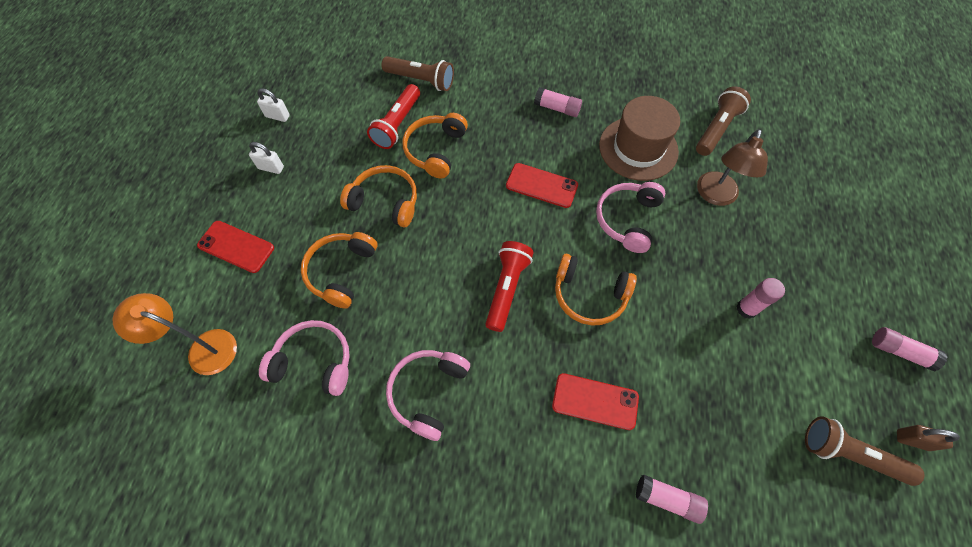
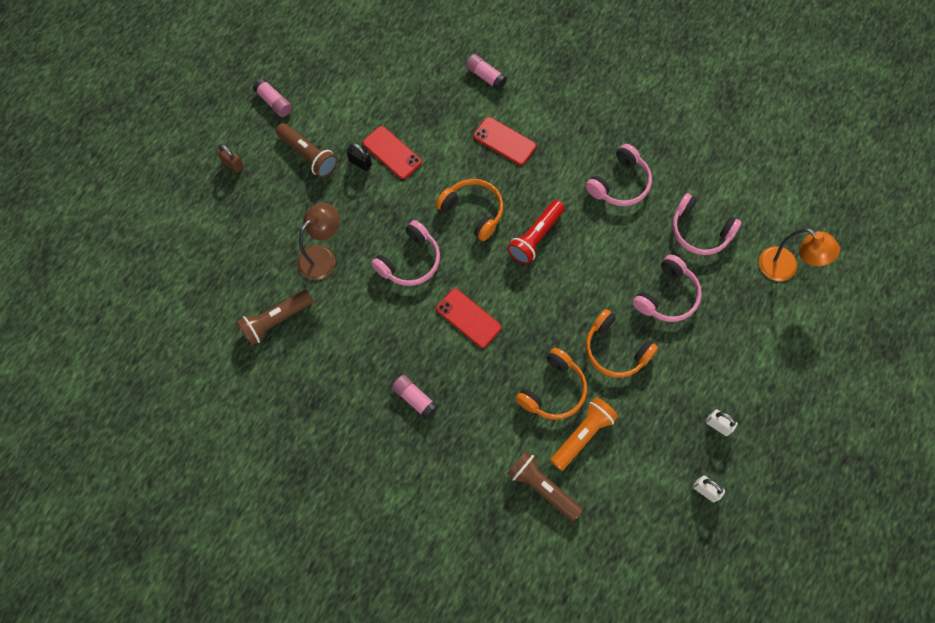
camera: 160 degrees left, 5 degrees up
(236, 246) = (756, 349): red phone -> red phone (392, 153)
(341, 272) = (667, 296): orange headphones -> pink headphones
(397, 124) = (582, 435): red flashlight -> orange flashlight
(638, 148) = (361, 326): brown hat -> none
(746, 309) = (360, 163): pink glue stick -> black padlock
(849, 454) = (357, 62): brown flashlight -> brown flashlight (308, 155)
(912, 440) = (311, 56): brown padlock -> brown padlock (232, 164)

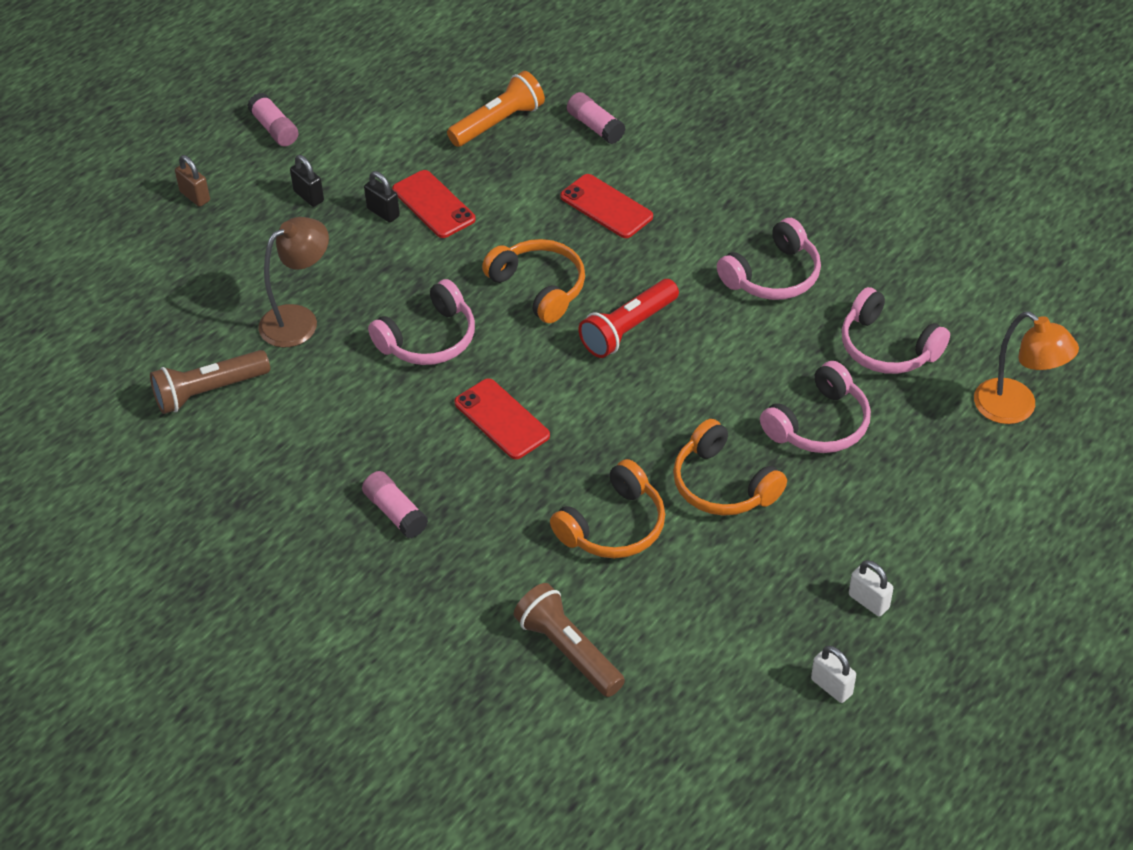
camera: 10 degrees right, 20 degrees down
(308, 155) = (309, 196): brown flashlight -> black padlock
(582, 435) = (648, 590): orange flashlight -> orange flashlight (498, 123)

